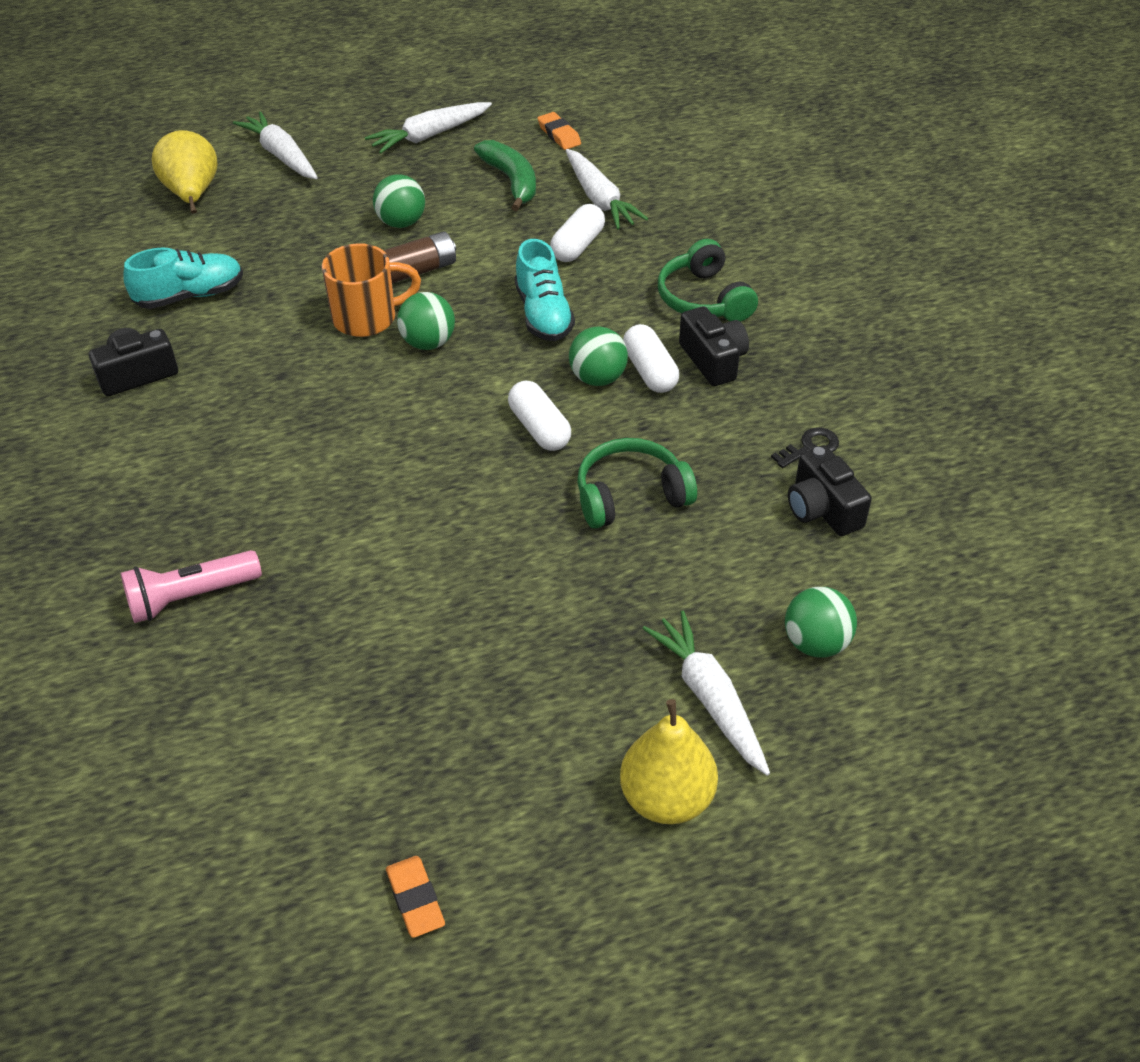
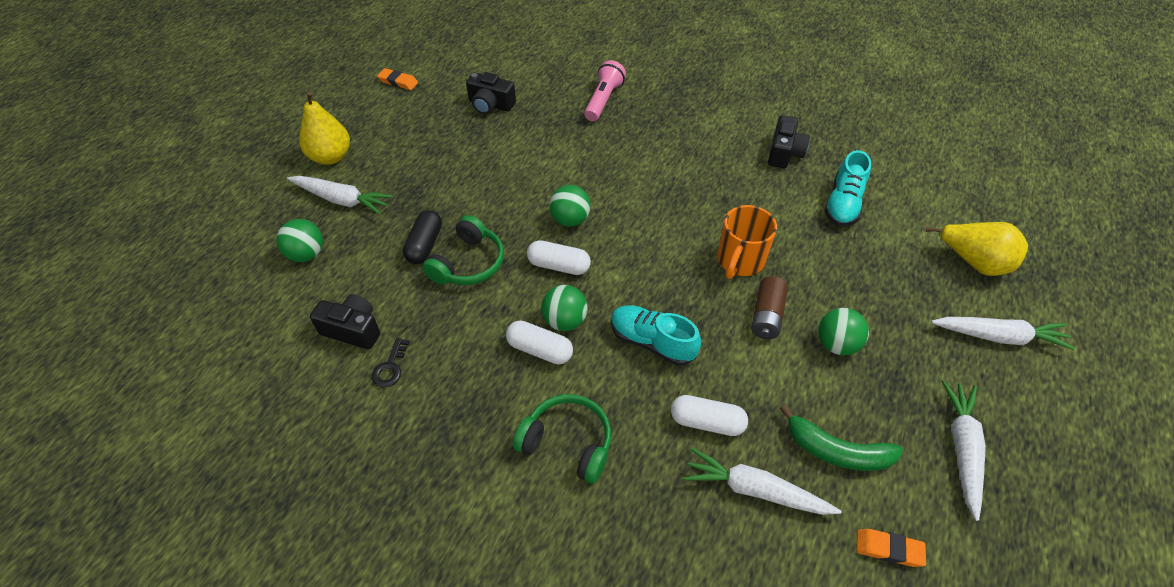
camera: 135 degrees right, 5 degrees up
(428, 343) = (686, 271): green ball -> green ball (570, 219)
(578, 246) = (707, 422): white capsule -> white capsule turned 60 degrees counterclockwise
(658, 552) = (425, 245): none -> black capsule
(713, 360) = (509, 390): black camera -> black camera (490, 105)

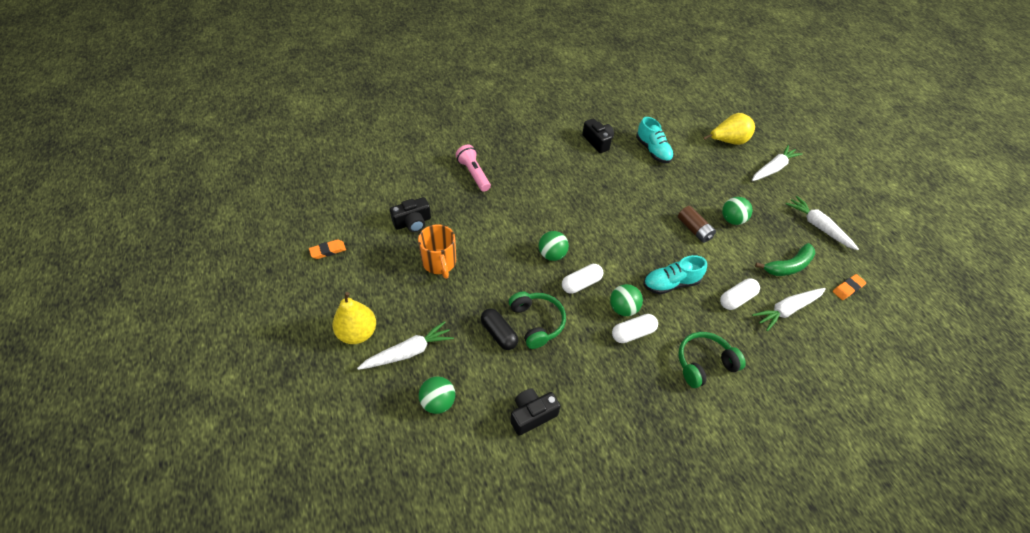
camera: 50 degrees left, 0 degrees up
(390, 367) = (580, 413): black key -> none
(740, 261) = (651, 212): orange mug -> orange mug (439, 263)

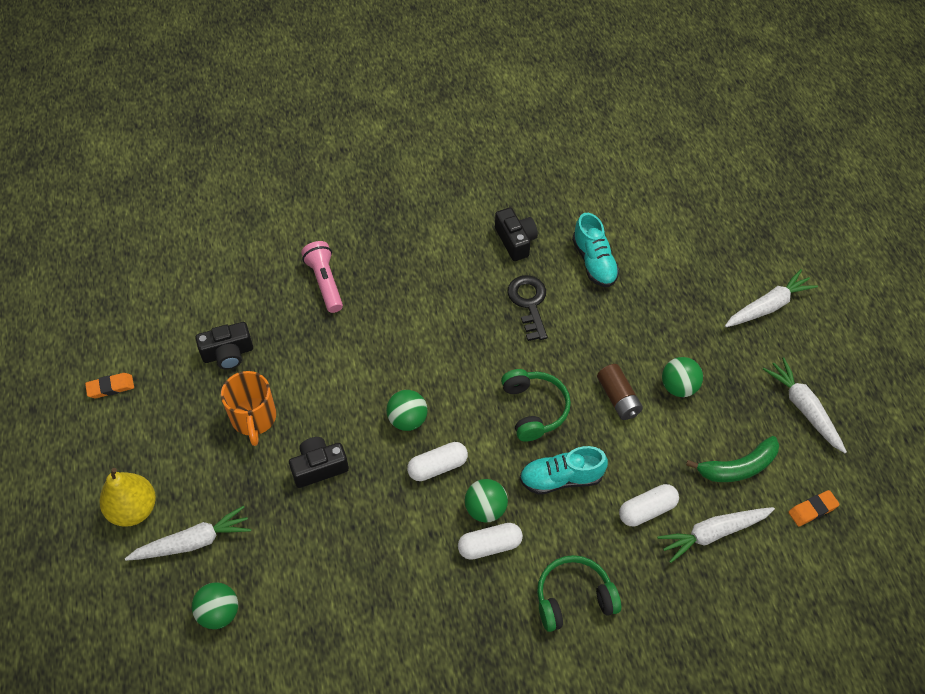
camera: 10 degrees right, 5 degrees up
(499, 334) = (312, 528): black capsule -> none
(532, 415) = (332, 642): black camera -> black camera (319, 467)
(537, 322) = (365, 517): green headphones -> green headphones (534, 409)
(617, 177) = (529, 303): none -> black key
(728, 141) = (713, 254): yellow pear -> none

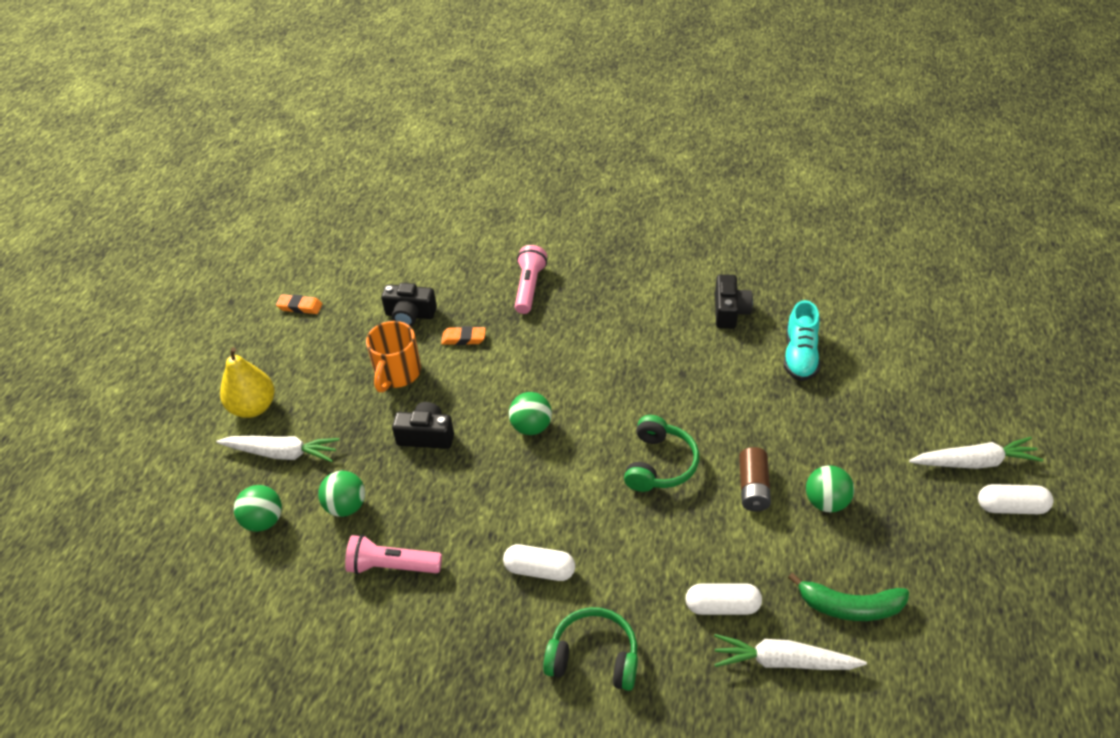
camera: 30 degrees right, 10 degrees down
(363, 600) = (391, 566): none -> pink flashlight
(437, 467) = (534, 478): white capsule -> white capsule (1011, 507)
(485, 509) = (556, 535): green ball -> green ball (346, 506)
(529, 303) = (710, 369): black key -> none
(561, 478) = (649, 538): turquoise shoe -> none
(804, 408) = (962, 579): white carrot -> none
(812, 510) = (916, 687): orange eraser -> orange eraser (464, 338)

